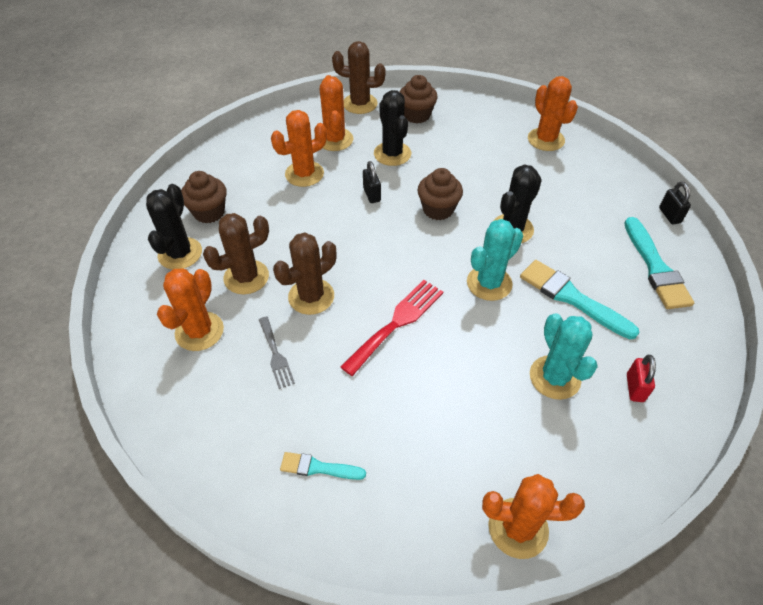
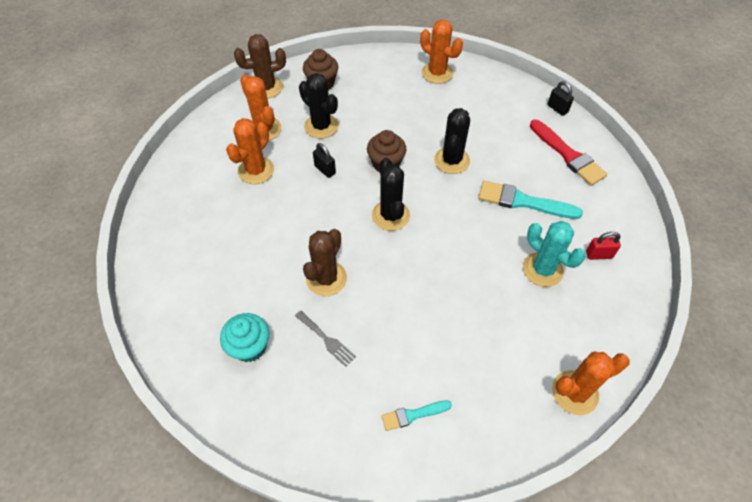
camera: 25 degrees left, 5 degrees up
(180, 253) = (188, 285): black cactus -> black cactus (390, 215)
(199, 331) = (250, 347): orange cactus -> turquoise cupcake
(209, 212) = (191, 237): brown cupcake -> none
(246, 277) = (261, 283): brown cactus -> none
(397, 323) = (407, 273): red fork -> none
(489, 283) = (458, 213): turquoise cactus -> none
(635, 388) = (598, 255): red padlock -> red padlock turned 75 degrees counterclockwise
(655, 267) = (568, 155): turquoise brush -> red brush

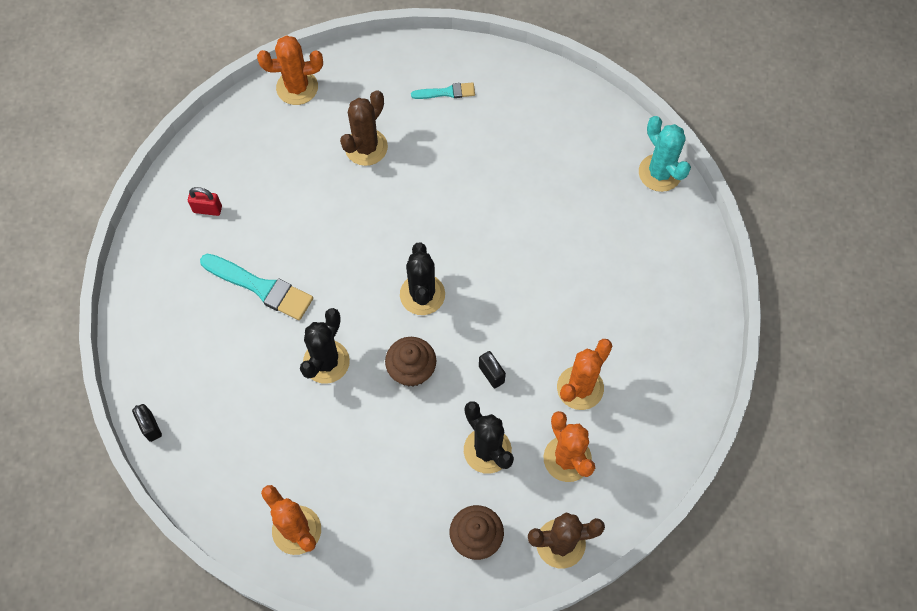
camera: 170 degrees left, 10 degrees up
(250, 347) = (590, 172): turquoise cupcake -> none
(326, 278) = (507, 229): brown cactus -> brown cactus (366, 147)
(326, 340) = (515, 167): grey fork -> none
(542, 269) = (275, 203): turquoise cactus -> turquoise cactus (660, 173)
(568, 155) = (175, 345): red brush -> none

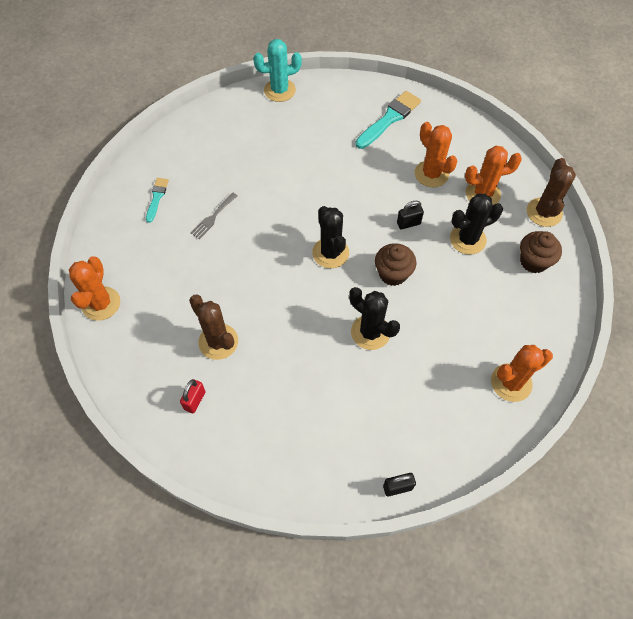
camera: 75 degrees left, 5 degrees down
(261, 287) = (288, 369): turquoise brush -> turquoise brush (389, 119)
(366, 147) = (183, 264): brown cactus -> brown cactus (218, 342)
(422, 294) = (330, 253): black cactus -> black cactus turned 60 degrees clockwise
(436, 157) = (213, 217): none -> grey fork

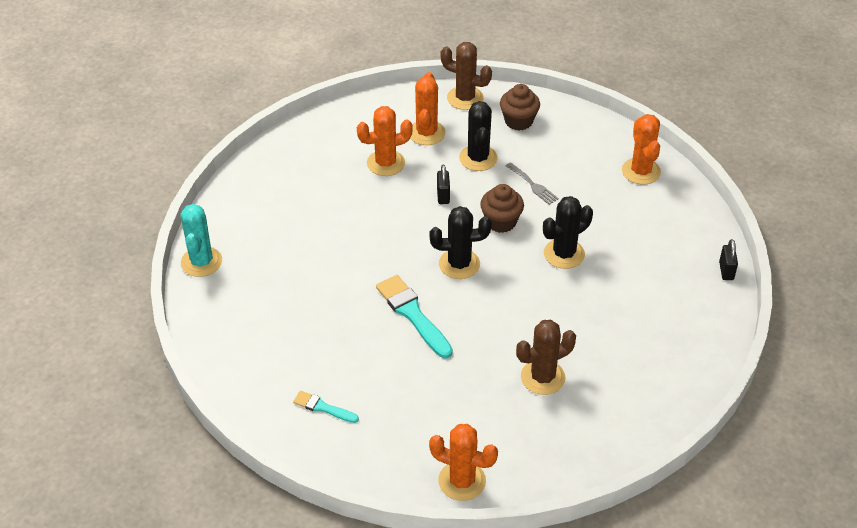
camera: 75 degrees left, 15 degrees down
(195, 400) = (608, 408): red padlock -> none
(213, 217) = (374, 357): grey fork -> grey fork (533, 185)
(389, 119) = (294, 177): turquoise brush -> turquoise brush (412, 314)

